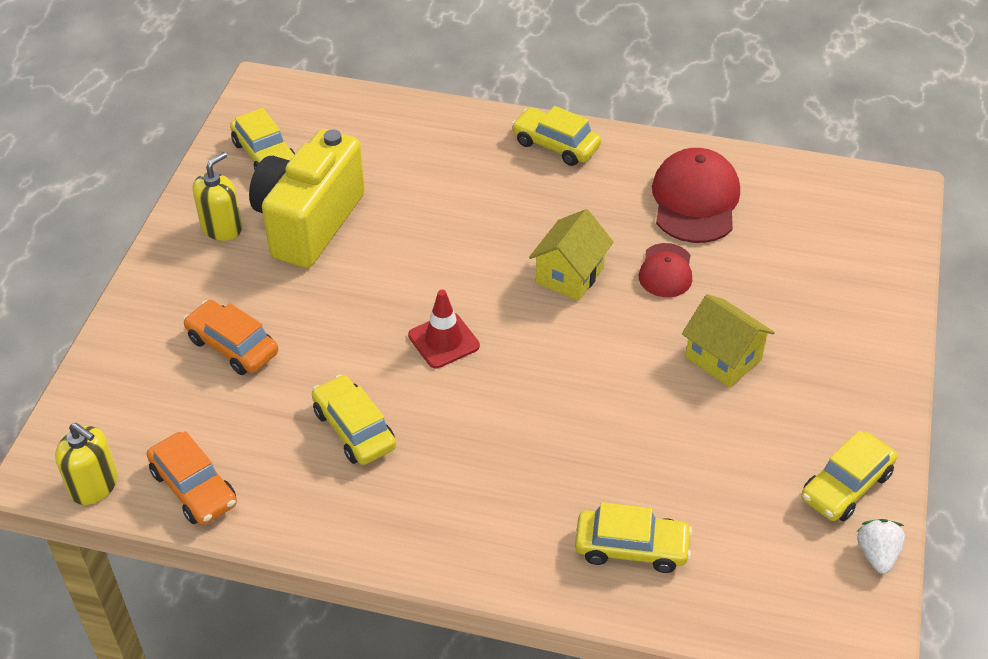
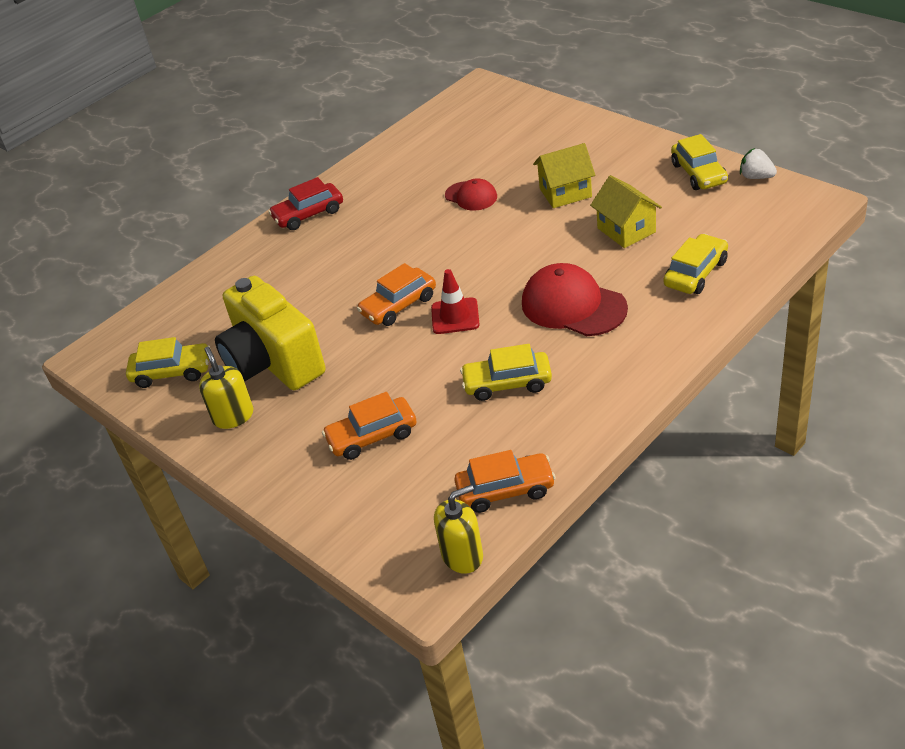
camera: 55 degrees left, 5 degrees down
(439, 285) = (399, 305): none -> orange car
(555, 145) = (308, 214): yellow car -> red car
(570, 275) = (440, 240): yellow house -> yellow house (626, 230)
(695, 200) = (418, 167): red cap -> red cap (573, 306)

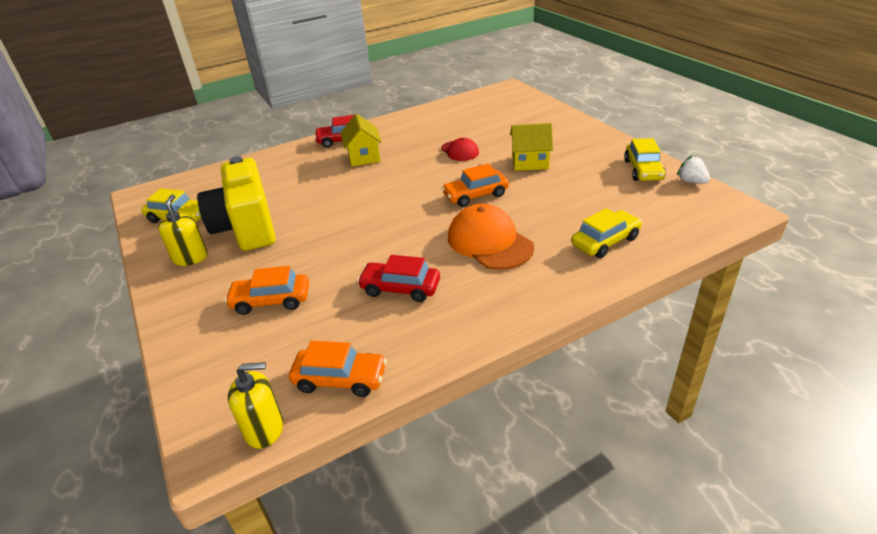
camera: 15 degrees right, 5 degrees down
(399, 305) = (360, 210): orange car -> orange car (475, 195)
(455, 316) = (394, 228): red traffic cone -> none
(507, 383) = (400, 288): yellow car -> red car
(573, 306) = (489, 242): red cap -> orange cap
(626, 230) = (563, 197): yellow house -> yellow house (364, 157)

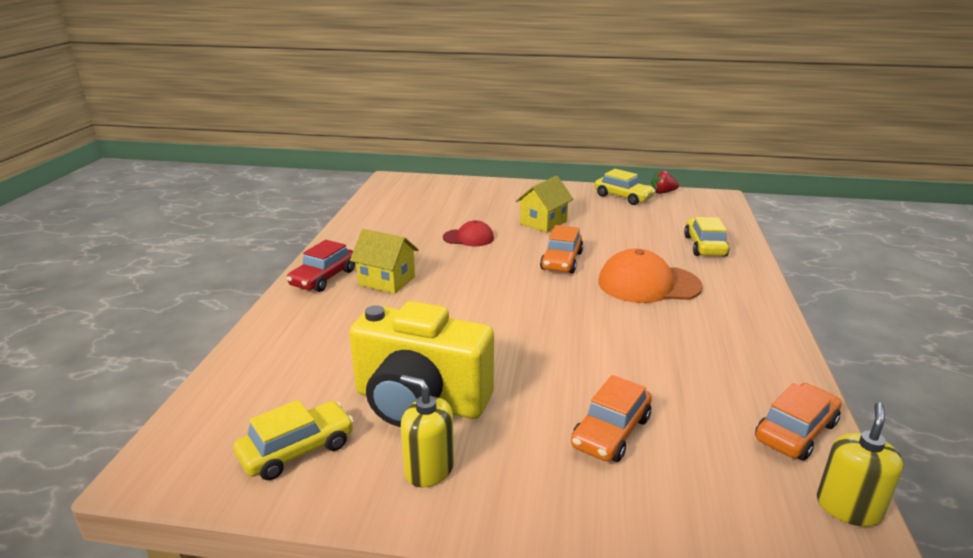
camera: 55 degrees left, 10 degrees down
(400, 288) = (674, 349): red car -> none
(691, 181) = (662, 192): white strawberry -> red strawberry

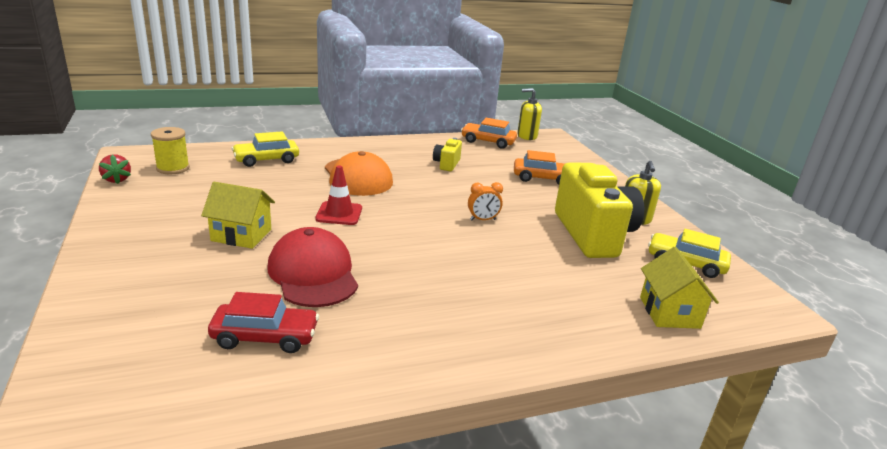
camera: 120 degrees left, 0 degrees up
(324, 278) = (491, 346): red car -> red car (265, 337)
(386, 281) = (458, 298): yellow house -> yellow house (669, 312)
(468, 238) = (313, 274): red cap -> red cap, size x1.73
(506, 332) = (483, 220): none -> orange clock
(561, 261) = (339, 214): orange car -> red traffic cone
(623, 197) = (137, 199): yellow car -> none
(684, 354) = (446, 164): none -> yellow camera
(685, 209) = (173, 168): none -> yellow spool

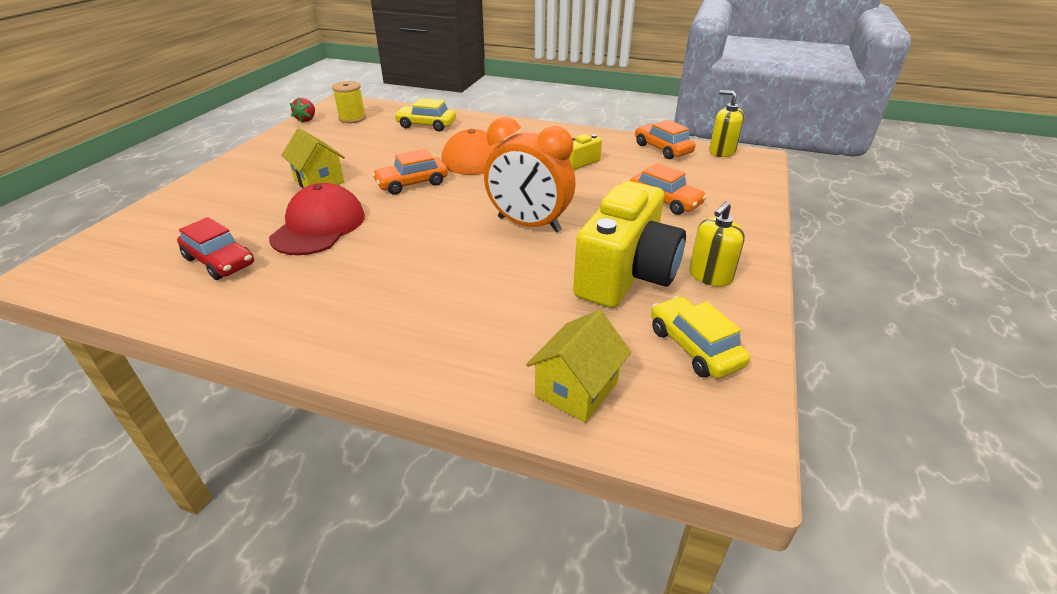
camera: 40 degrees right, 10 degrees up
(339, 214) = (412, 184): red traffic cone -> orange car
(483, 220) = (529, 224): orange clock -> orange clock, size x2.31

